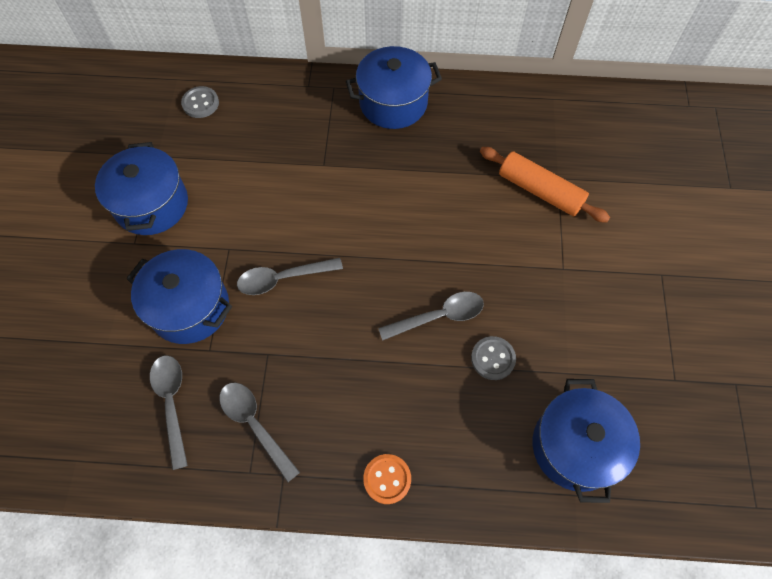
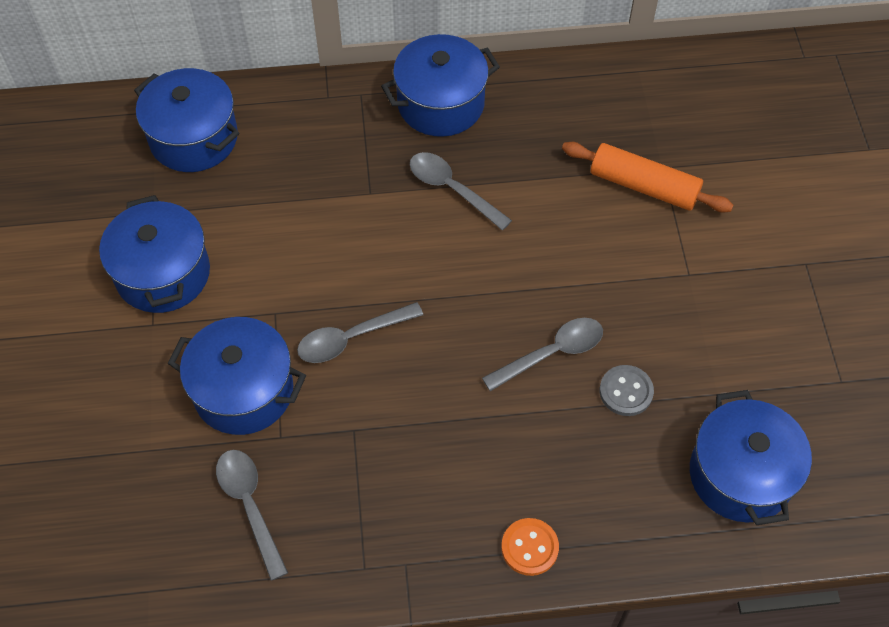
camera: 10 degrees left, 5 degrees down
(200, 103) = (194, 138): grey button -> blue pot
(255, 425) = (358, 513): grey spoon -> grey spoon (452, 189)

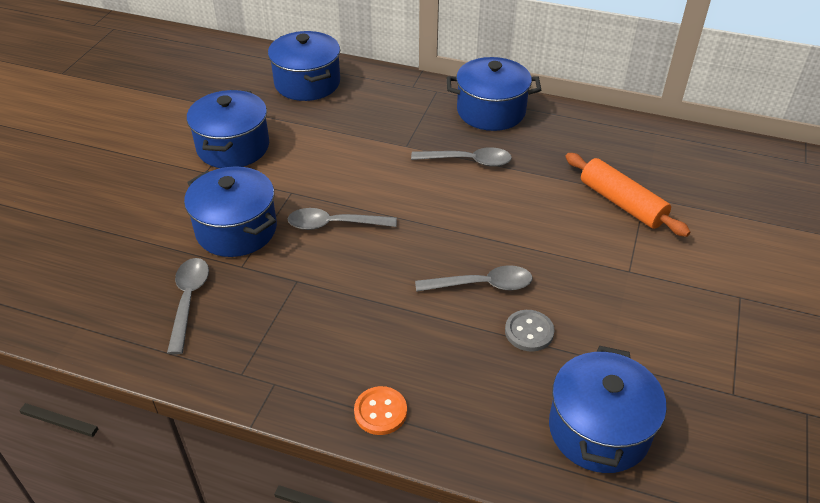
camera: 25 degrees right, 15 degrees down
(452, 189) = (468, 161): grey spoon -> grey spoon turned 120 degrees clockwise

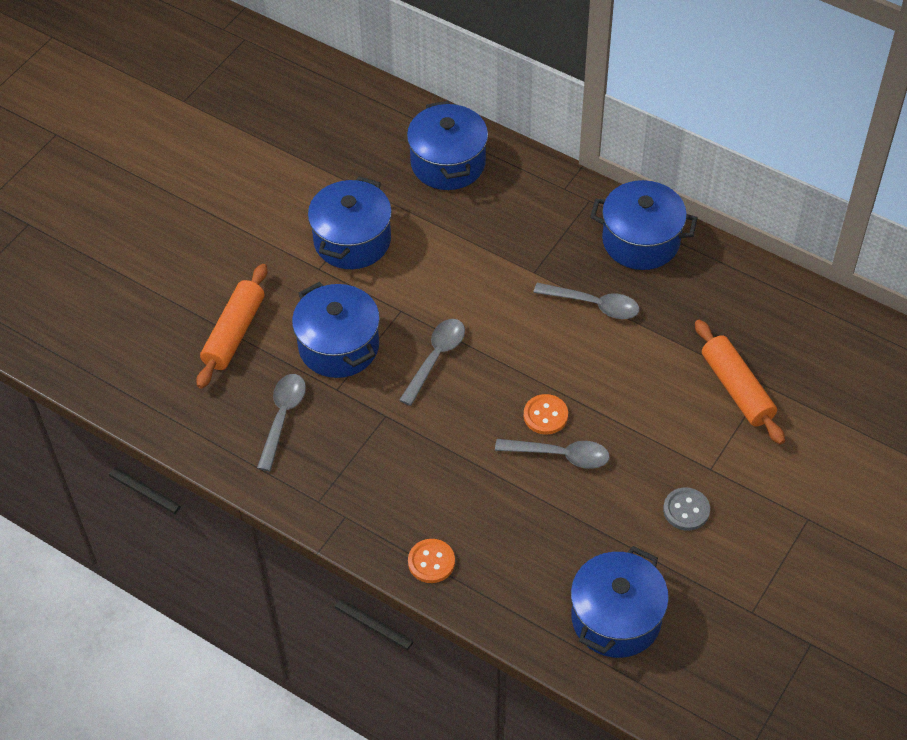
camera: 15 degrees right, 10 degrees up
(128, 236) = (234, 333): none -> orange rolling pin
(334, 224) = (435, 358): grey spoon -> grey spoon turned 105 degrees clockwise
(455, 253) = (545, 415): none -> orange button
(529, 332) = (588, 513): grey button -> grey button (686, 510)

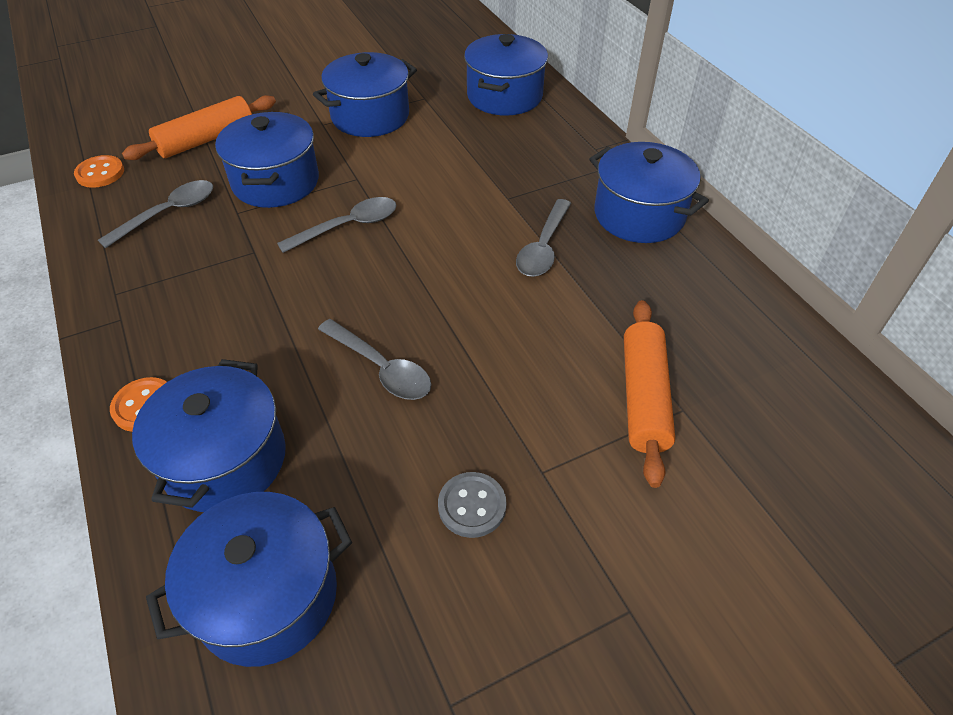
camera: 30 degrees right, 5 degrees down
(518, 564) = (225, 460): none -> blue pot
(545, 415) = (403, 322): orange button -> orange button (100, 173)
(593, 305) = (543, 247): grey spoon -> grey spoon turned 60 degrees clockwise

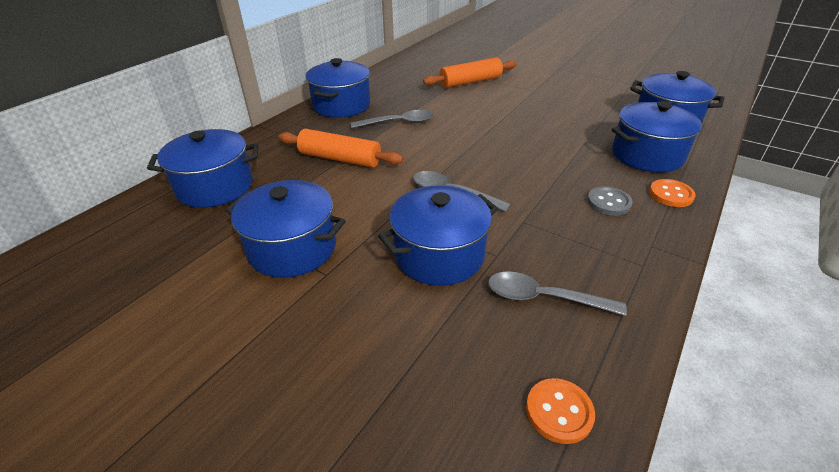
camera: 120 degrees left, 10 degrees down
(206, 139) = (418, 353): orange rolling pin -> orange rolling pin (340, 158)
(381, 368) = (540, 138): grey spoon -> none
(472, 506) = (568, 98): grey button -> grey button (608, 202)

